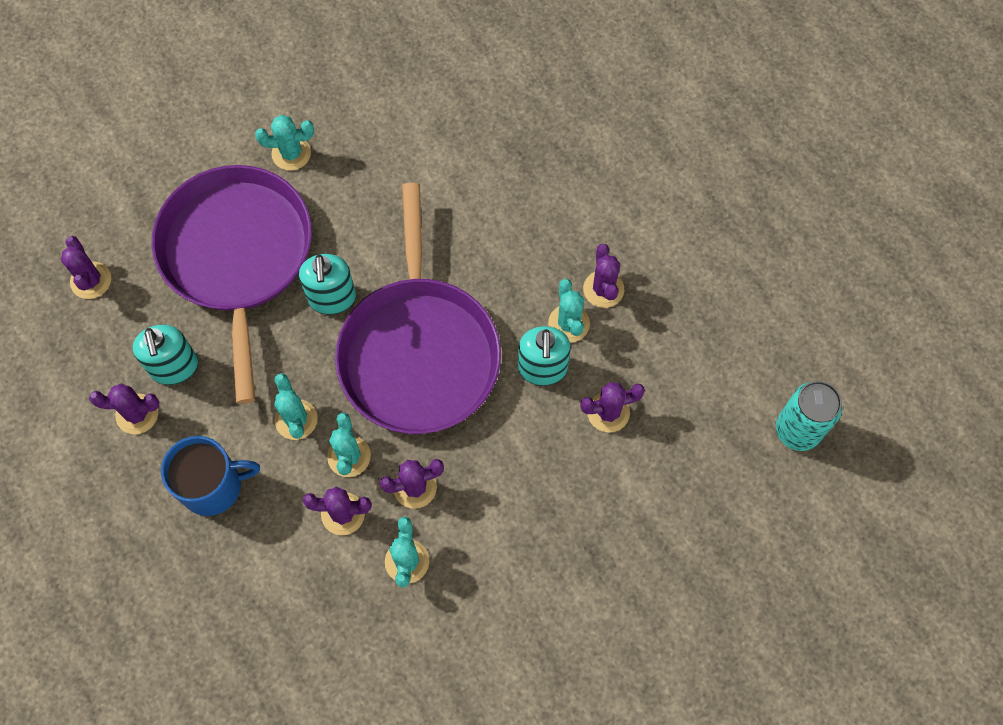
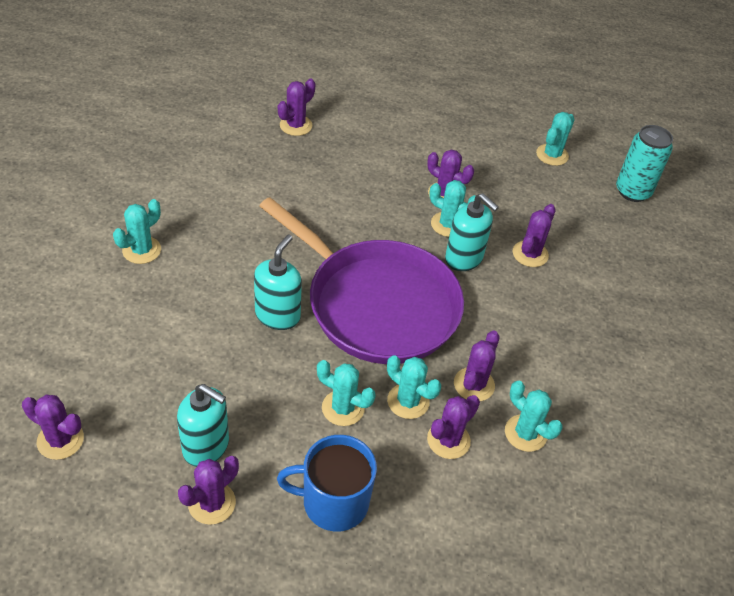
camera: 50 degrees left, 20 degrees down
(213, 486) = (333, 502): blue mug -> blue mug turned 120 degrees counterclockwise
(237, 256) = (172, 338): purple pan -> none
(332, 298) = (278, 315): turquoise soap dispenser -> turquoise soap dispenser turned 105 degrees counterclockwise
(548, 110) = (296, 125): none -> purple cactus
(765, 327) = (552, 155): none -> turquoise cactus

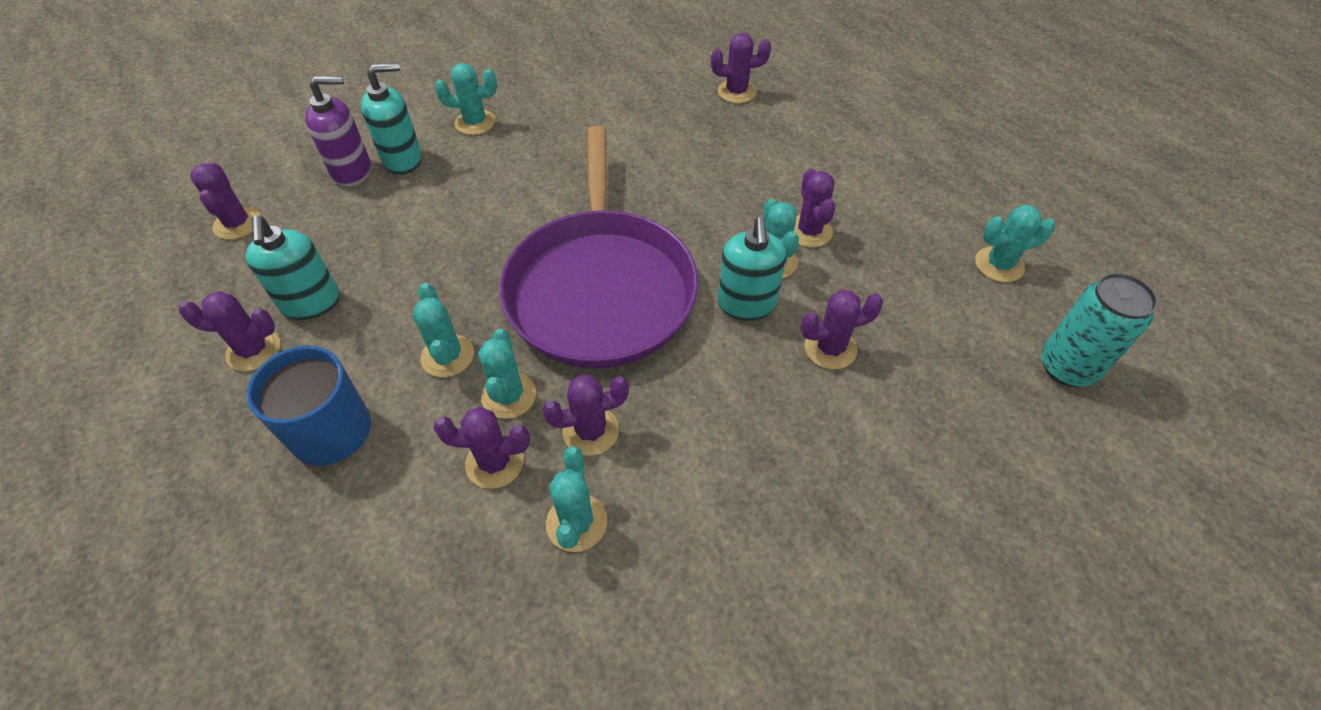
camera: 50 degrees right, 5 degrees up
(97, 343) = (352, 171): none -> purple soap dispenser
(278, 315) = (504, 239): turquoise soap dispenser -> turquoise soap dispenser (403, 160)

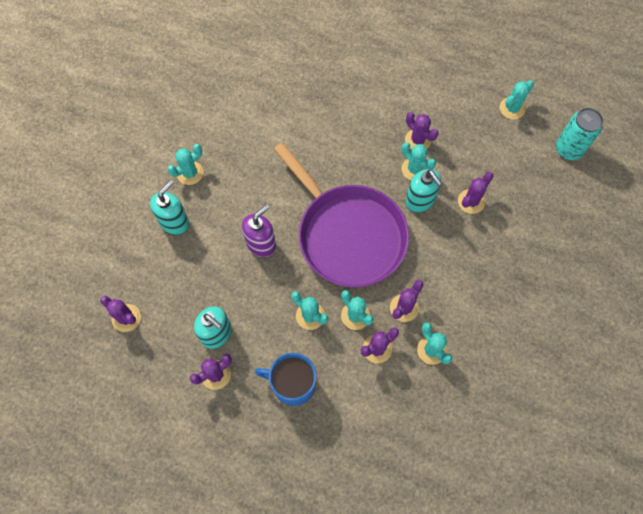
camera: 35 degrees left, 15 degrees up
(352, 171) = (154, 247): purple soap dispenser -> purple soap dispenser (261, 244)
(736, 92) = (315, 65): purple cactus -> none

